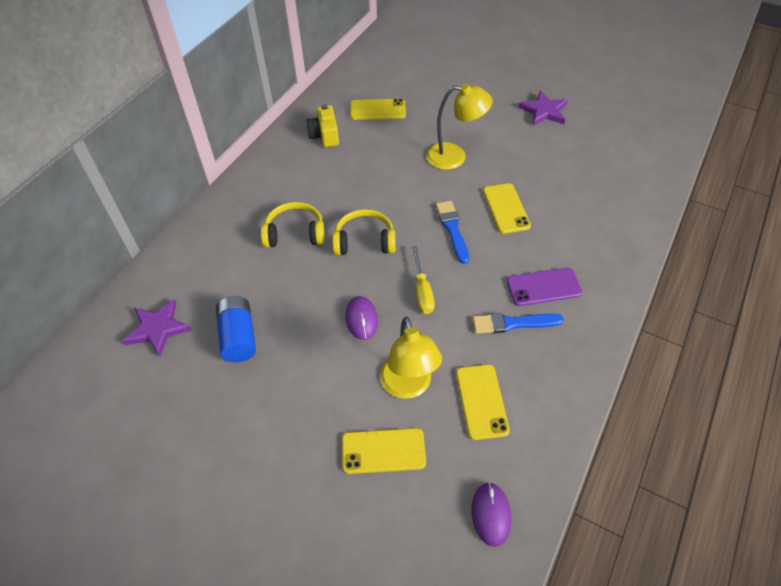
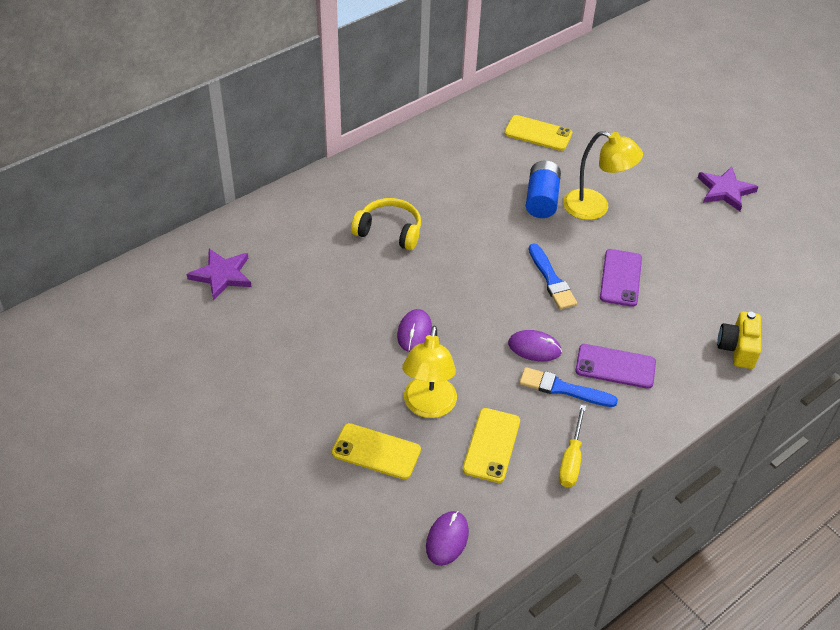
camera: 20 degrees right, 5 degrees down
(238, 337) = (291, 308): blue battery -> blue battery (541, 200)
(324, 135) = (467, 143): yellow camera -> yellow camera (738, 348)
(364, 241) = (455, 261): yellow headphones -> none
(422, 291) = (488, 327): yellow screwdriver -> yellow screwdriver (571, 459)
(452, 229) = (551, 280): blue brush -> blue brush turned 150 degrees clockwise
(470, 295) = (534, 348): none -> purple mouse
(506, 208) = (620, 278): yellow phone -> purple phone

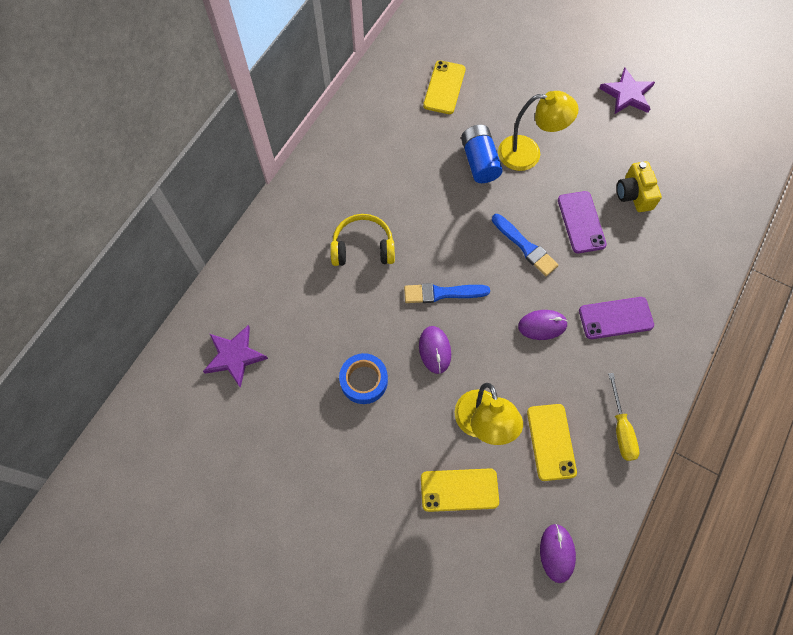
camera: 20 degrees left, 20 degrees up
(331, 333) = (364, 381): none -> blue tape
(538, 133) = (444, 87): yellow phone -> yellow phone turned 75 degrees counterclockwise
(563, 389) = (583, 359): blue brush -> blue brush (442, 293)
(738, 348) = (703, 259): yellow camera -> yellow camera (634, 194)

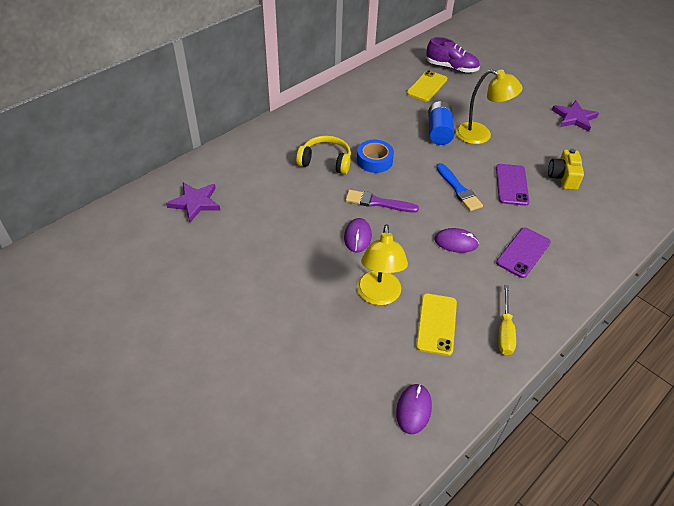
camera: 15 degrees right, 20 degrees down
(364, 381) = (290, 242): blue tape -> blue tape (374, 160)
(442, 293) = (378, 202): blue brush -> purple brush
(459, 490) = (340, 337): yellow phone -> none
(465, 46) = (451, 68): none -> purple shoe
(615, 318) = (523, 252): purple phone -> purple phone turned 60 degrees counterclockwise

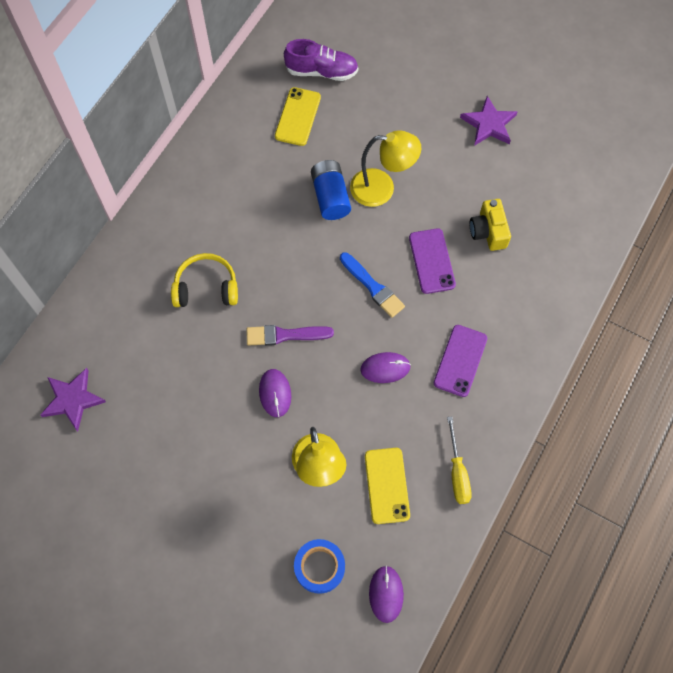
camera: 15 degrees left, 20 degrees up
(374, 160) = (264, 269): blue tape -> blue tape (319, 567)

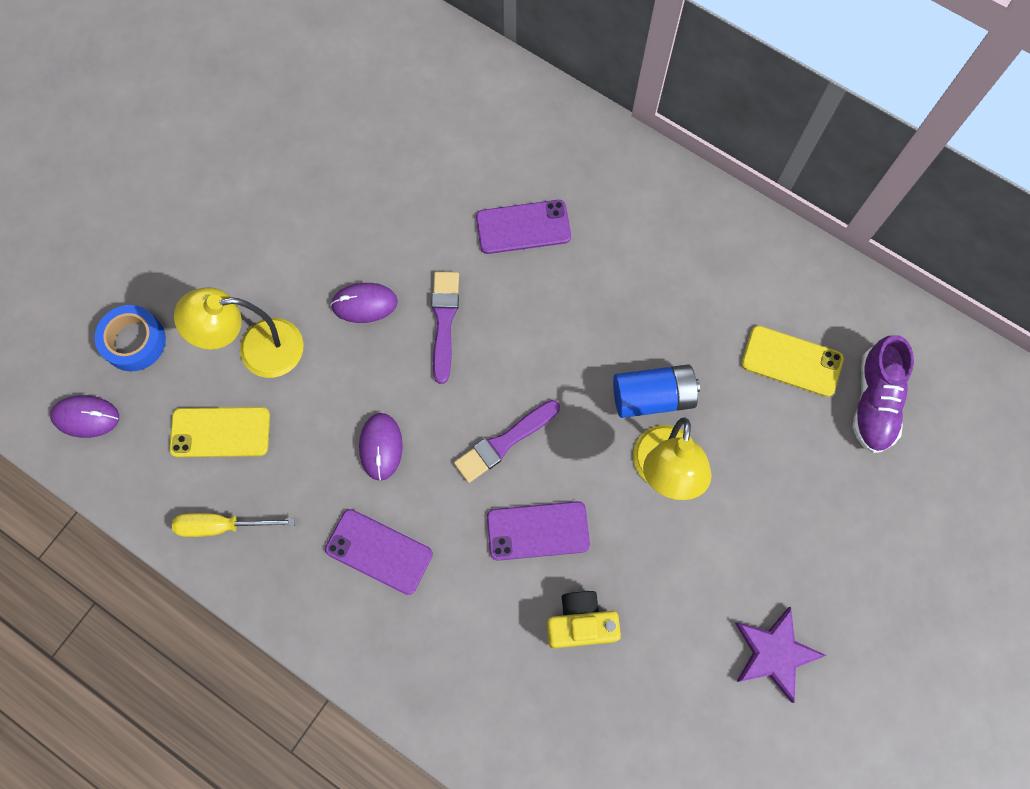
camera: 95 degrees right, 5 degrees up
(72, 400) = (388, 75): purple star -> none
(206, 287) = (523, 227): yellow headphones -> purple phone
(373, 287) = (504, 442): blue brush -> purple brush

